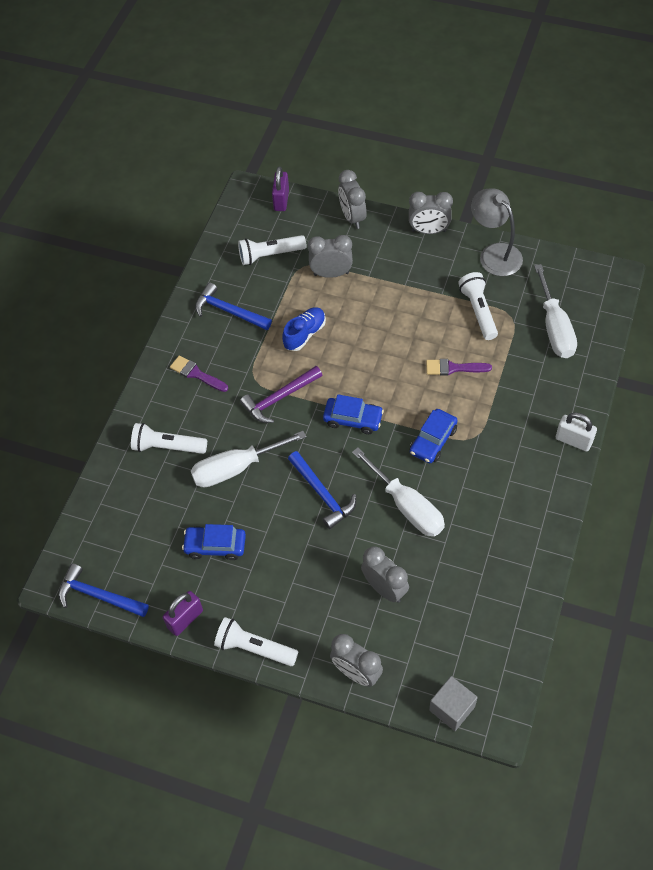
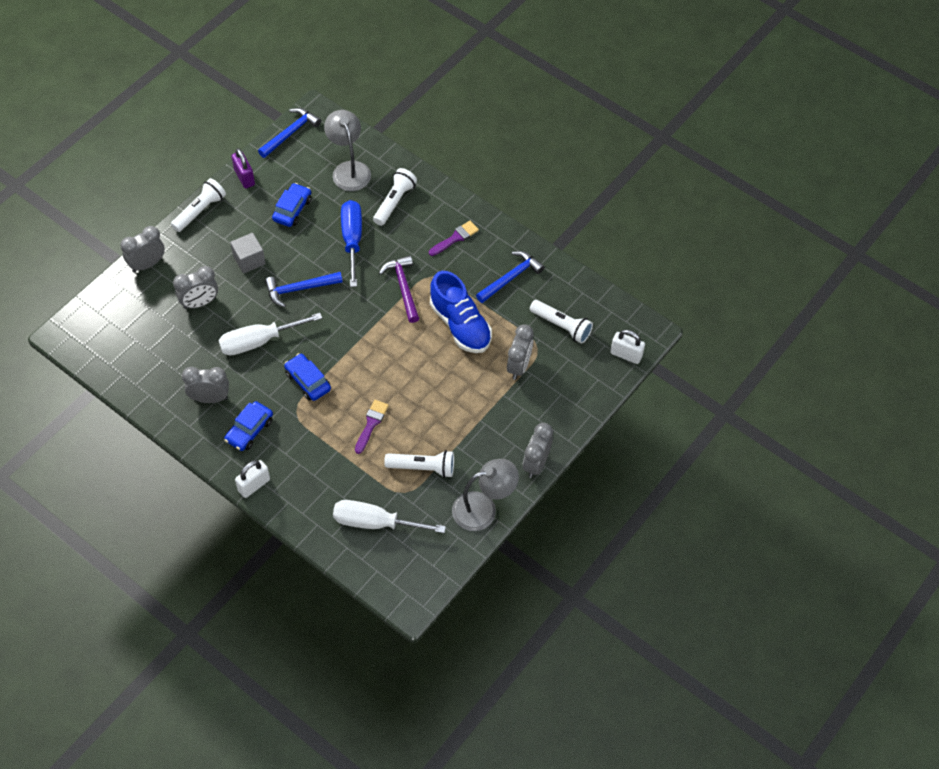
camera: 105 degrees right, 0 degrees up
(135, 509) = (349, 169): none -> grey lamp
(236, 468) = (352, 240): white screwdriver -> blue screwdriver
(270, 255) = (561, 326): white flashlight -> white flashlight turned 120 degrees clockwise
(281, 200) = (626, 355): purple padlock -> white padlock
(304, 334) = (460, 325): blue shoe -> blue shoe, size x1.64
(352, 217) = (580, 406): grey clock -> grey clock (210, 398)
(353, 419) = (357, 332): blue car -> blue car (249, 430)
(452, 708) = (88, 312): grey cube -> grey cube (249, 260)

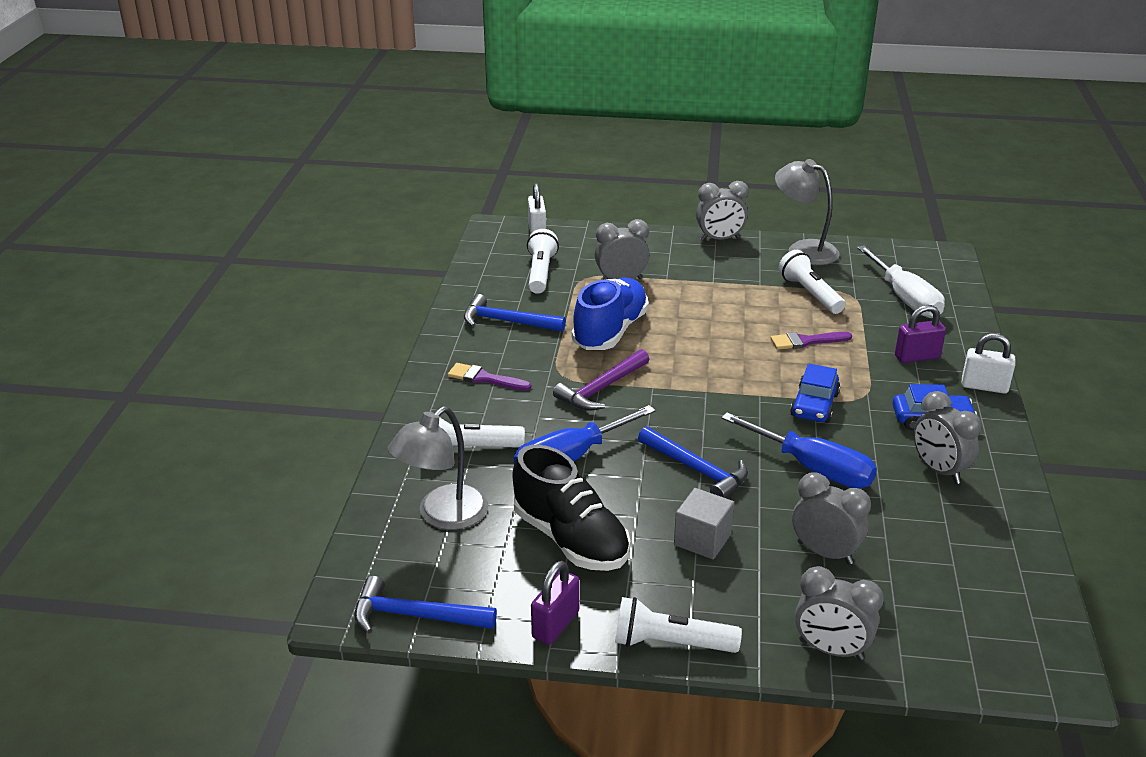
camera: 120 degrees left, 25 degrees down
(258, 341) = (813, 468): white screwdriver -> blue screwdriver
(292, 209) = (570, 539): blue car -> black shoe
(309, 473) = (917, 357): none -> purple padlock

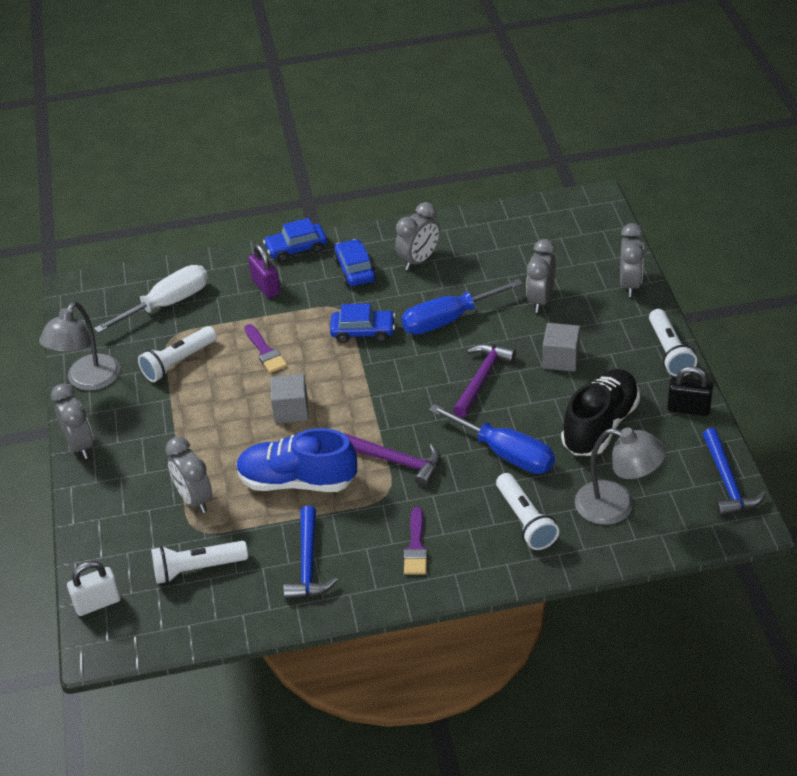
camera: 105 degrees left, 10 degrees up
(555, 624) = (688, 409): purple padlock -> black padlock
(696, 470) = (482, 379): blue hammer -> purple hammer
(709, 342) = (291, 410): none -> grey cube
(813, 468) = (448, 320): blue screwdriver -> blue screwdriver turned 135 degrees counterclockwise
(984, 386) = (296, 249): white padlock -> blue car

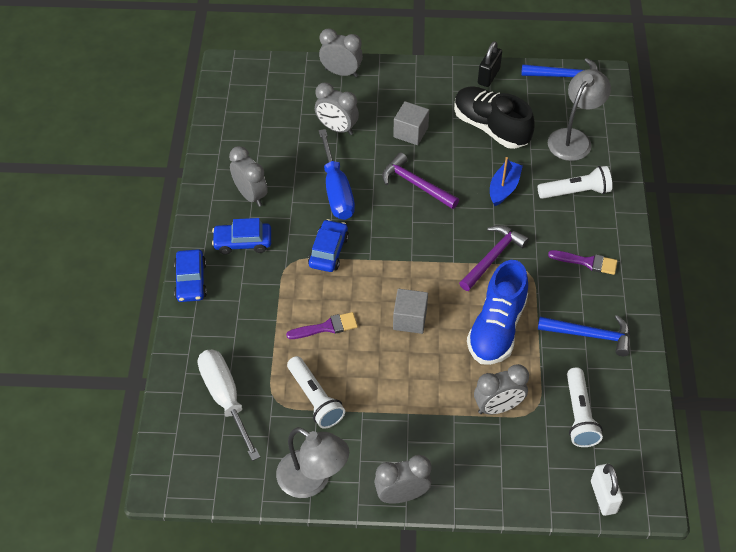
camera: 80 degrees left, 10 degrees up
(266, 287) = (235, 313): purple padlock -> none
(505, 453) = (504, 188): blue screwdriver -> blue boat
(669, 352) = (425, 70): white flashlight -> none

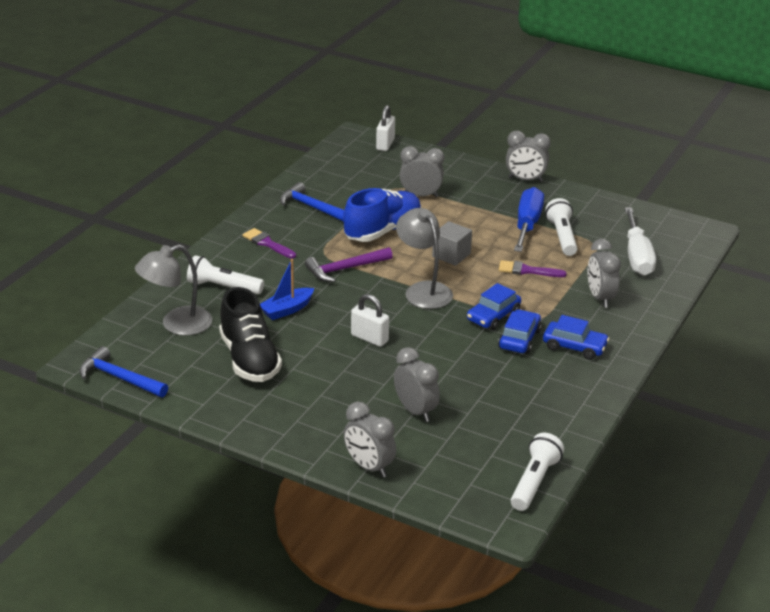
camera: 155 degrees left, 20 degrees down
(191, 281) = (639, 334): blue car -> blue car (519, 339)
(250, 195) = (547, 381): grey clock -> grey clock (600, 298)
(312, 480) = (587, 202): grey lamp -> grey lamp (423, 290)
(336, 191) = (454, 357): blue screwdriver -> blue screwdriver (527, 224)
(410, 132) = (337, 382): grey cube -> none
(416, 184) = (369, 338): purple hammer -> white padlock
(488, 76) = (202, 406): black padlock -> none
(579, 415) = (364, 177): white flashlight -> white flashlight (534, 482)

